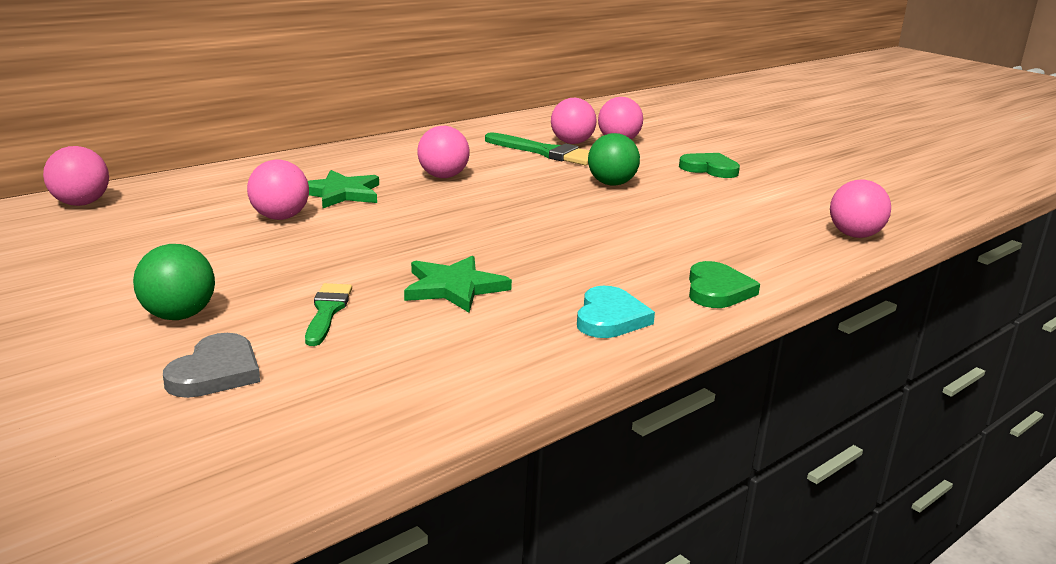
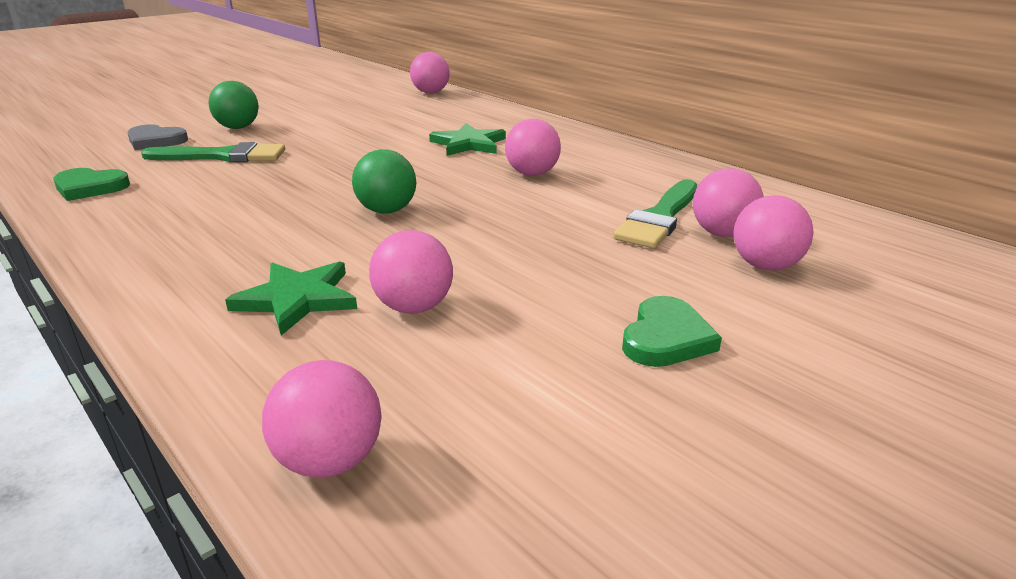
camera: 90 degrees right, 5 degrees up
(280, 217) = (407, 133): pink ball -> pink ball (414, 307)
(327, 311) = (223, 156): green brush -> green brush, size x1.58
(454, 287) = (245, 187): green star -> green star (297, 299)
(610, 318) = (145, 243): turquoise heart -> none
(611, 184) = (545, 255): green ball -> green ball (387, 211)
(717, 290) = (173, 302): green heart -> green heart (90, 188)

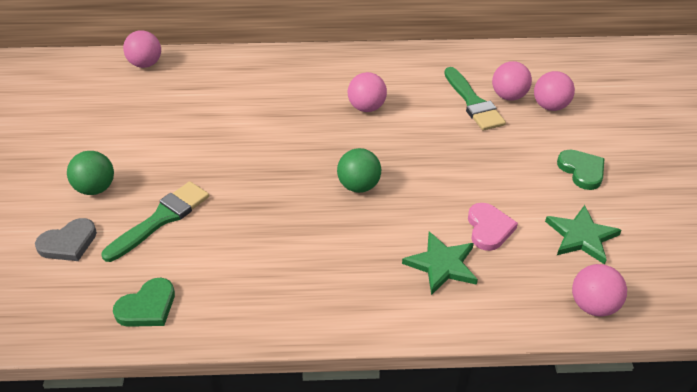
camera: 50 degrees left, 15 degrees up
(414, 307) = (489, 228): pink ball -> pink heart
(468, 144) = (284, 104): green star -> green star (581, 236)

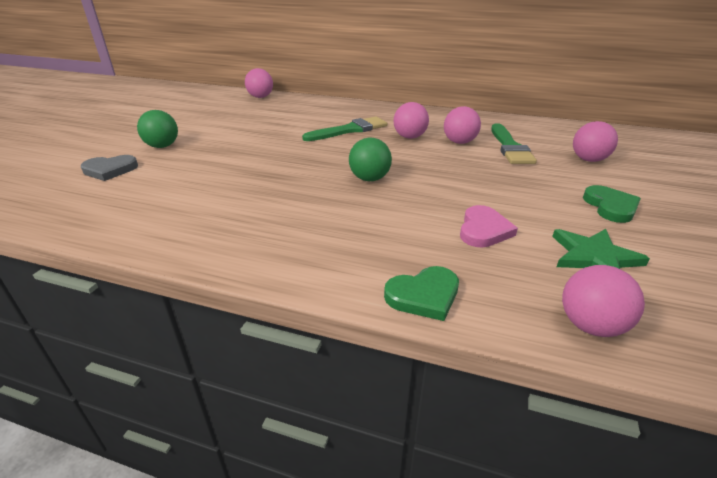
camera: 20 degrees right, 10 degrees down
(147, 307) = (121, 218): green heart -> green heart (424, 295)
(161, 219) = (190, 169): green brush -> green brush (350, 130)
(442, 264) = (416, 247): green star -> none
(508, 96) = (547, 148): pink ball -> pink ball (459, 142)

